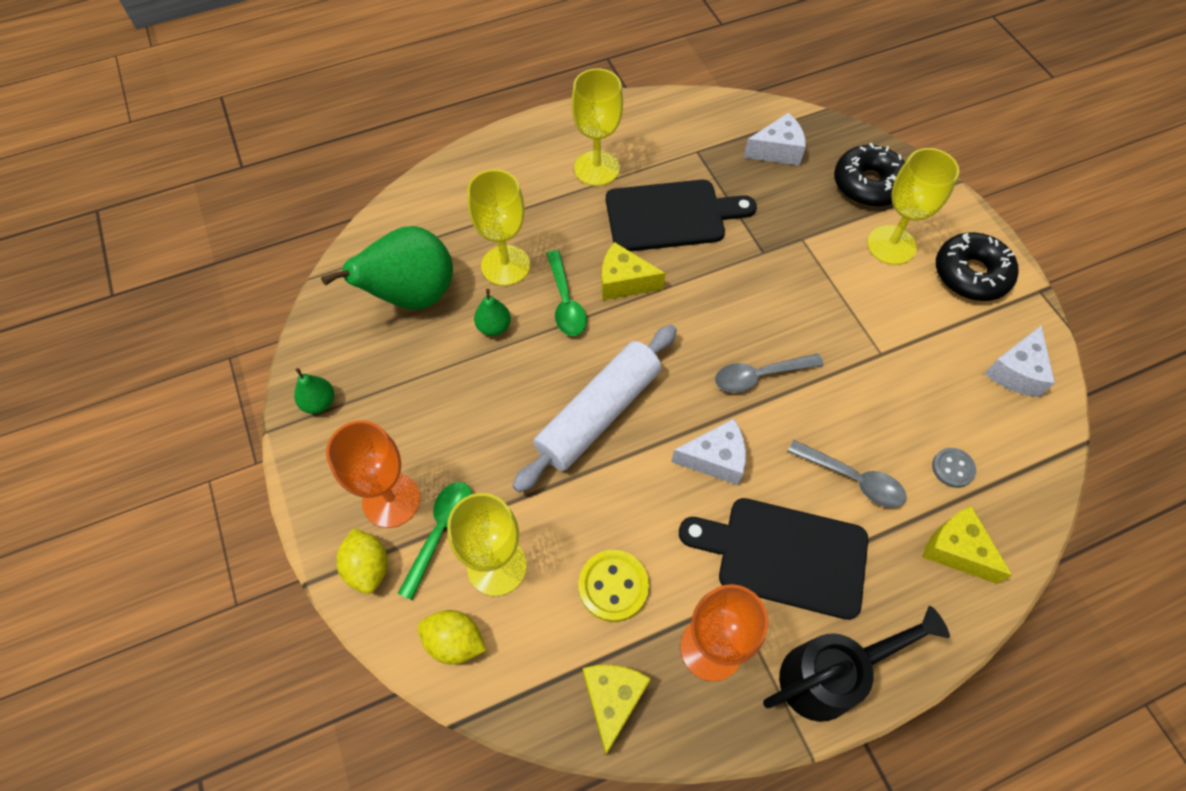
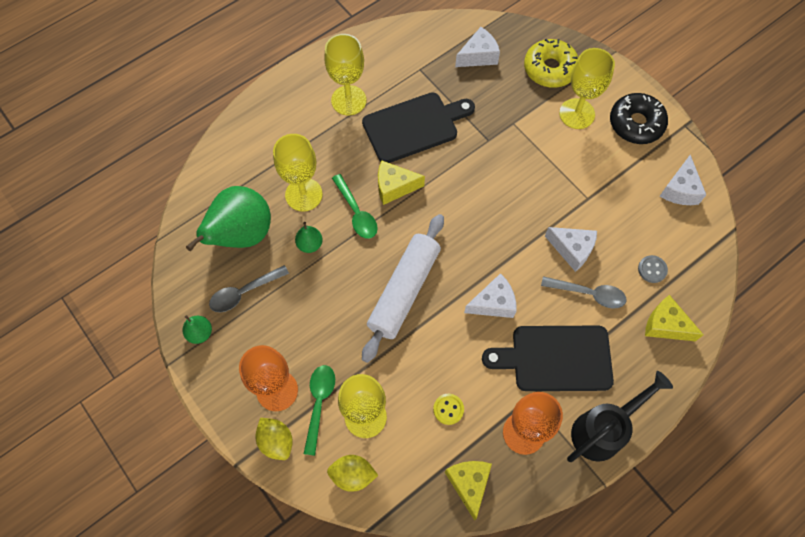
camera: 15 degrees left, 5 degrees up
(613, 586) = (448, 409): yellow button -> yellow button, size x0.63
(759, 376) = (508, 235): grey spoon -> grey spoon (244, 292)
(843, 415) = (572, 250): none -> white cheese
(868, 184) = (550, 69): black donut -> yellow donut

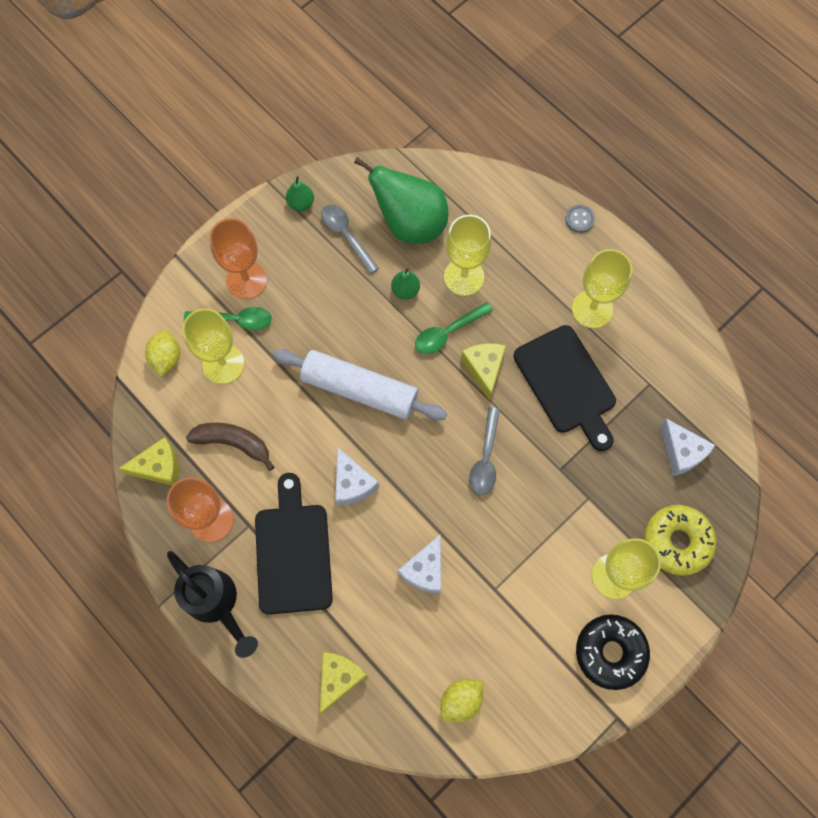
camera: 85 degrees right, 5 degrees up
(276, 441) = (197, 286): yellow lemon -> yellow lemon (461, 700)
(448, 409) = (233, 443): yellow button -> brown banana
(588, 294) = (371, 589): grey spoon -> grey spoon (485, 458)
(652, 269) = (408, 665): grey button -> grey button (579, 219)
(680, 189) = (520, 706): white cheese -> none

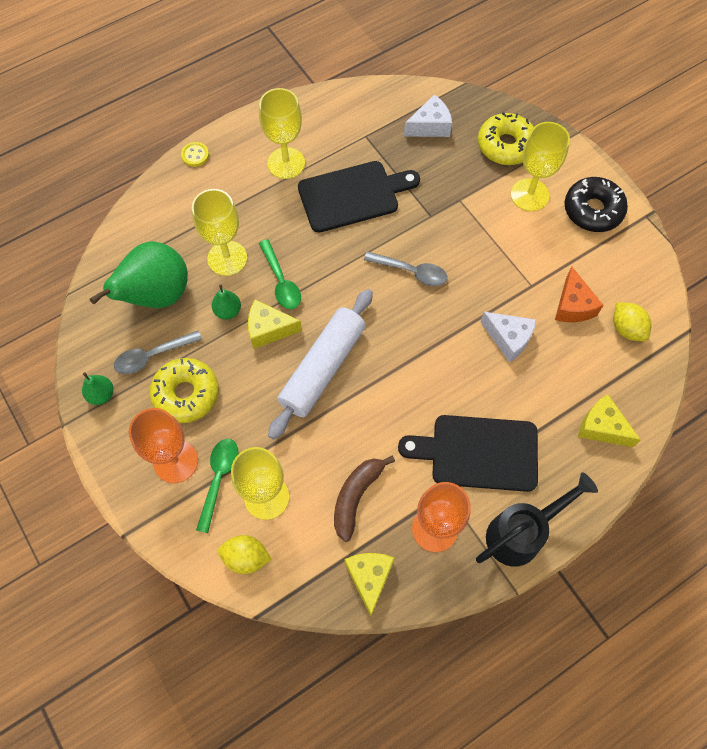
camera: 80 degrees left, 5 degrees down
(313, 273) = (186, 394): none -> yellow donut
(352, 483) = (417, 388): white cheese -> none
(478, 637) = (572, 306): none -> orange cheese
(484, 369) = (325, 257): yellow cheese -> yellow cheese (269, 329)
(579, 219) = (195, 155): grey button -> yellow button

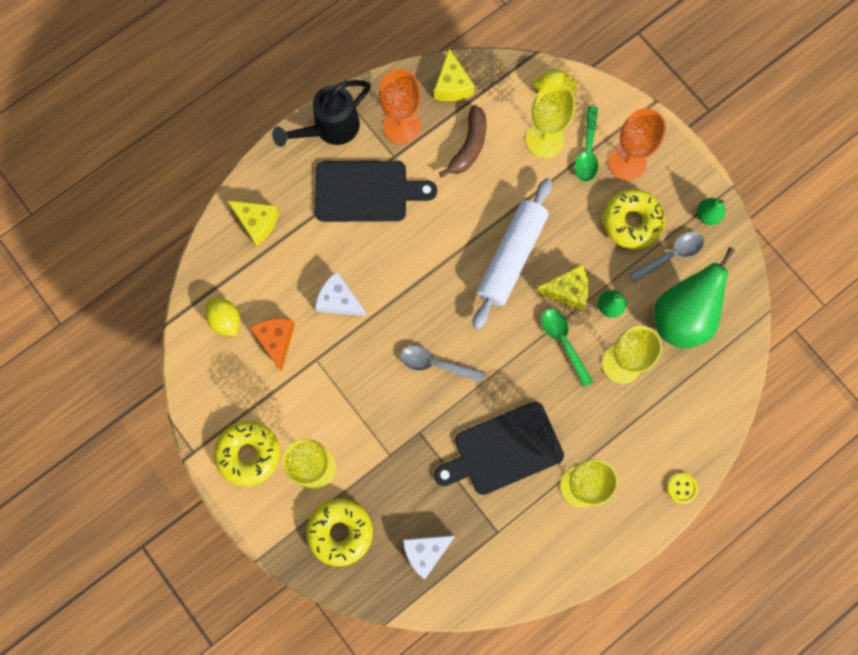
camera: 175 degrees right, 10 degrees up
(593, 210) = (249, 454): black donut -> yellow donut

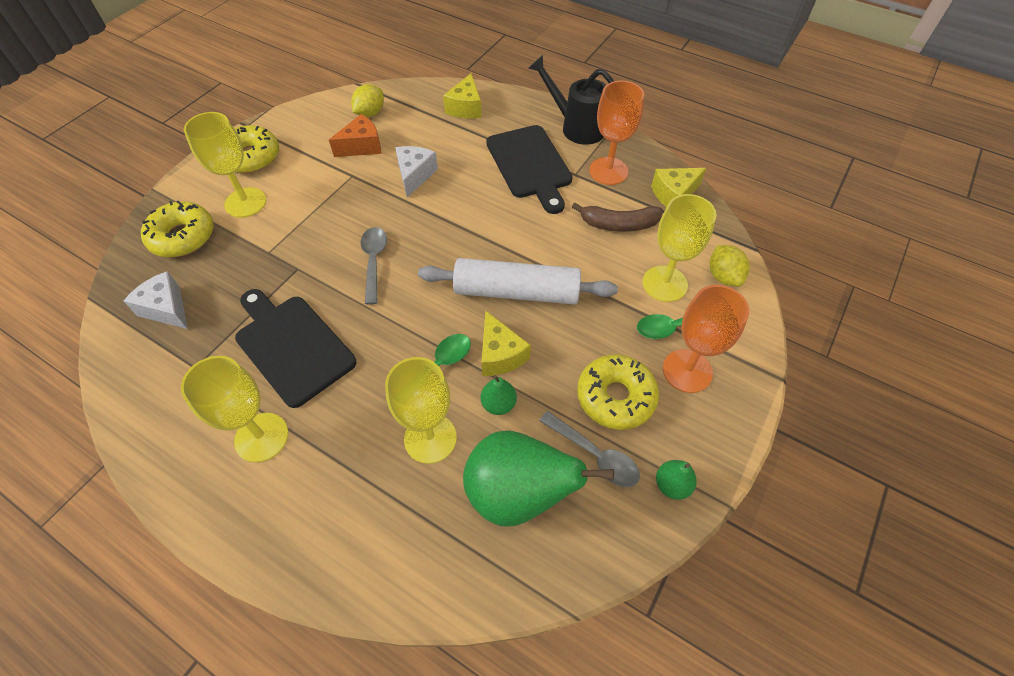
camera: 70 degrees right, 20 degrees down
(681, 488) = (278, 564): yellow button -> none

